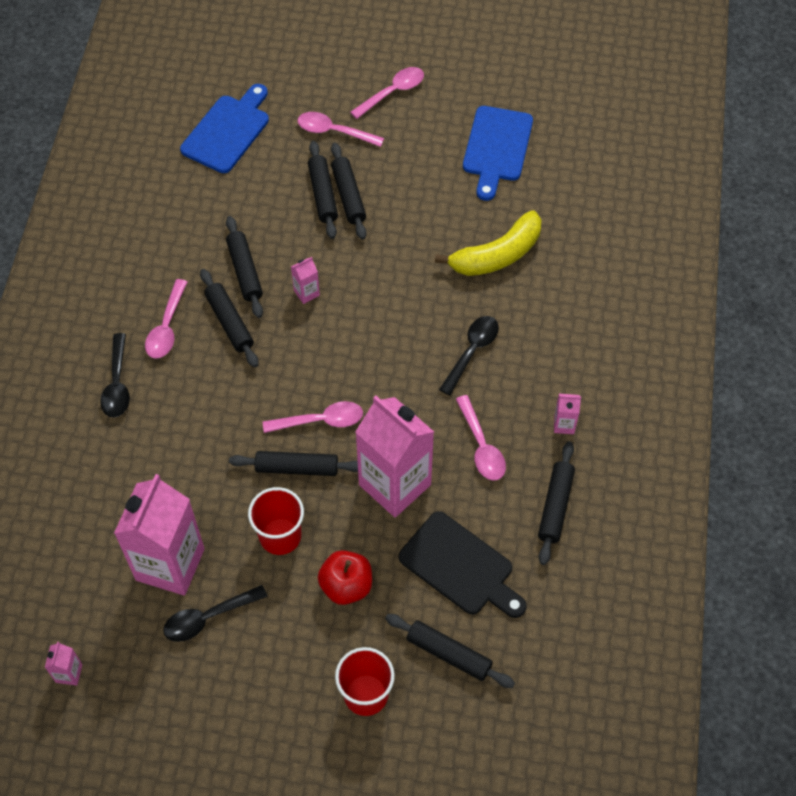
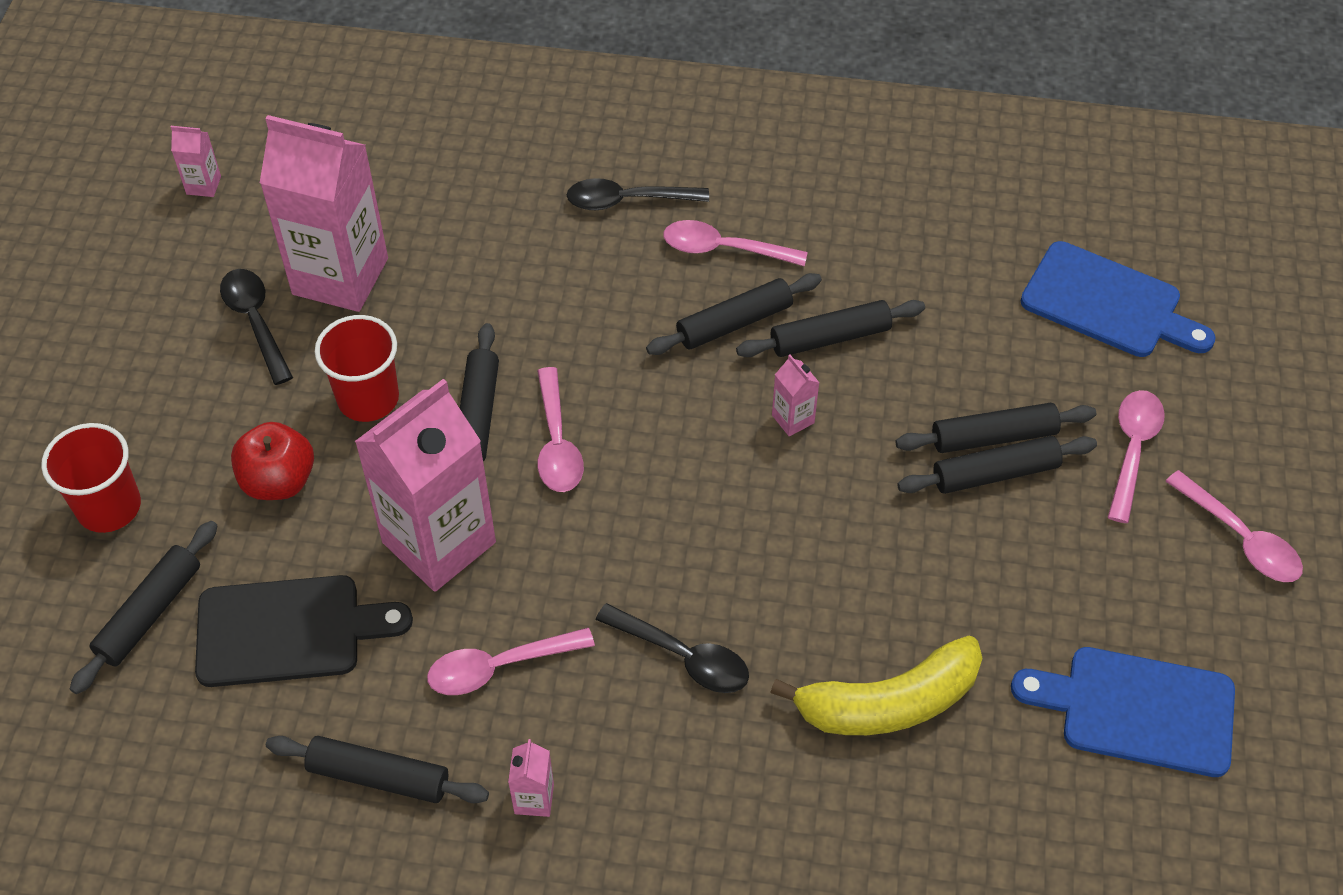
camera: 90 degrees right, 5 degrees down
(460, 567) = (288, 631): black cutting board -> black cutting board turned 135 degrees counterclockwise
(497, 255) = (888, 702): yellow banana -> yellow banana turned 75 degrees counterclockwise

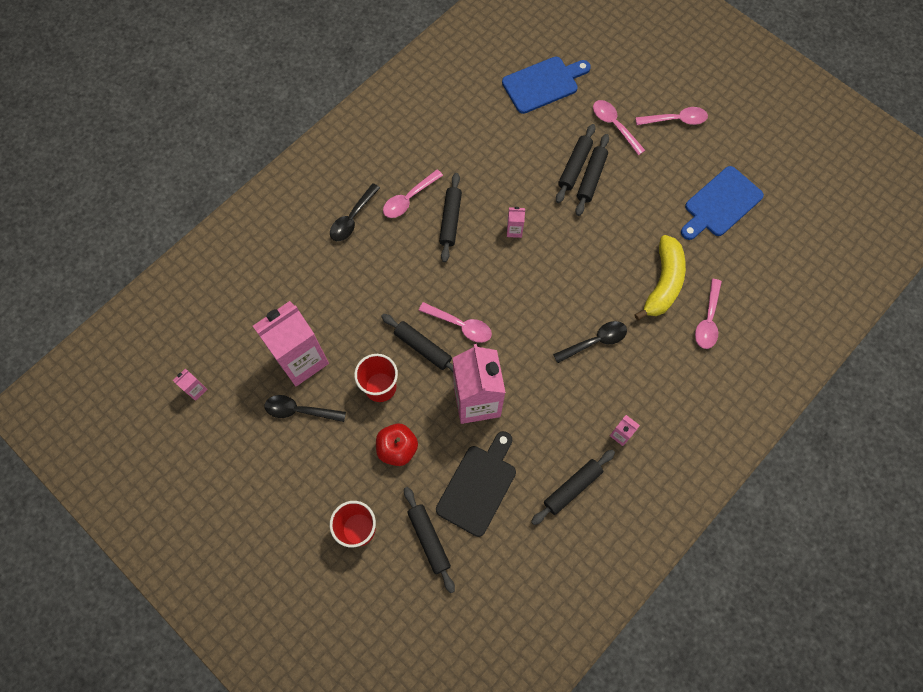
camera: 55 degrees left, 15 degrees up
(499, 667) = (553, 412): pink spoon -> pink spoon (708, 320)
(830, 338) = (485, 190): black rolling pin -> none

